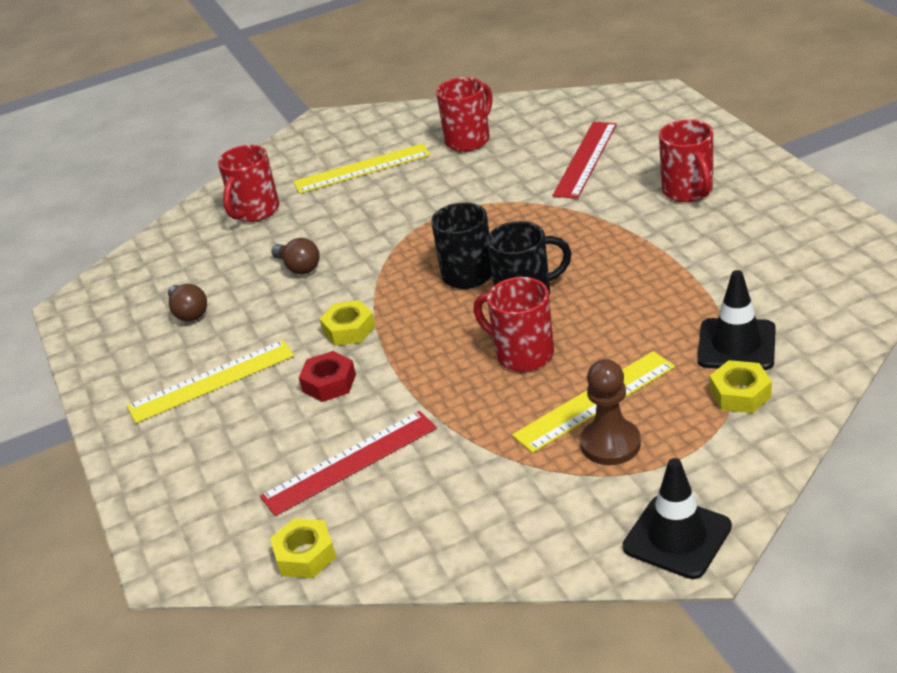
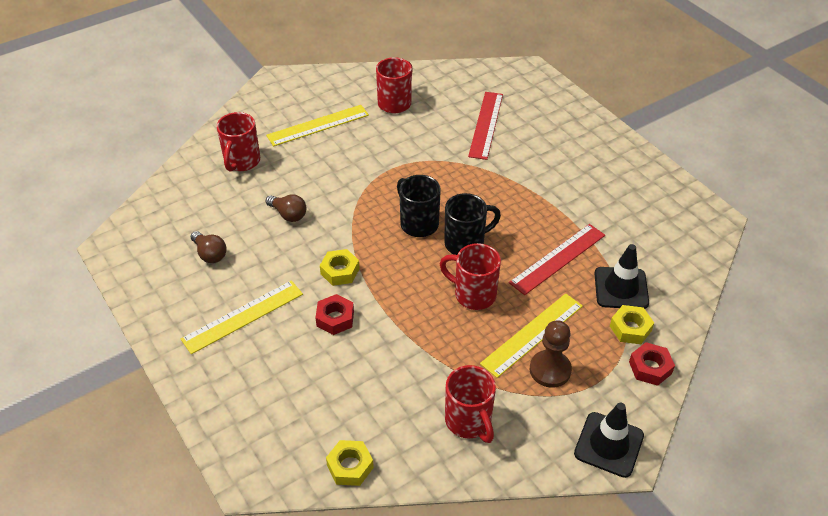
camera: 15 degrees left, 10 degrees up
(350, 462) = (366, 387): red ruler -> red ruler (558, 259)
(688, 191) = (565, 157): red mug -> red mug (469, 421)
(759, 442) = (650, 368): none -> red nut

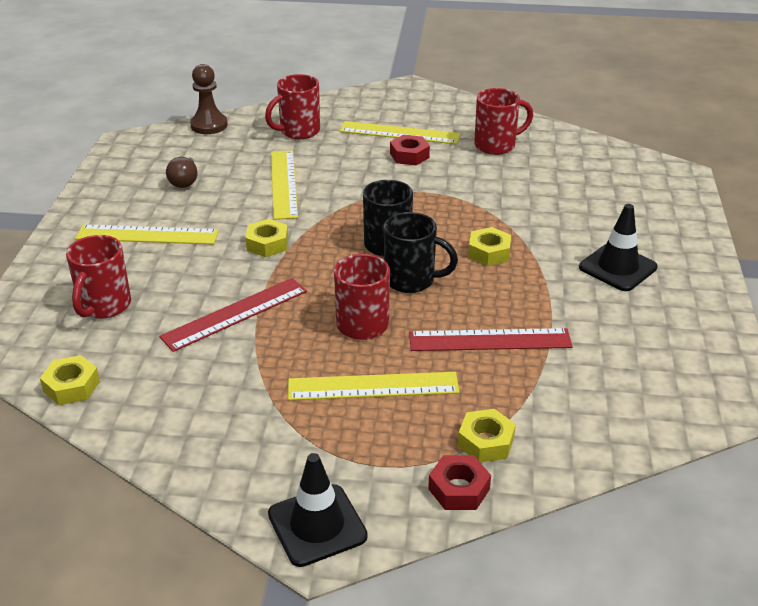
camera: 40 degrees right, 10 degrees down
(288, 214) = (283, 184): brown light bulb -> yellow ruler
(335, 318) = (214, 275): red nut -> red nut (409, 155)
(469, 421) = (213, 418): red mug -> red mug (104, 306)
(486, 125) = (567, 198): red ruler -> red ruler (235, 314)
(486, 194) = (489, 252): none -> yellow nut
(550, 370) = (348, 425): brown pawn -> brown pawn (209, 125)
(621, 288) = (525, 402): black traffic cone -> black traffic cone (617, 267)

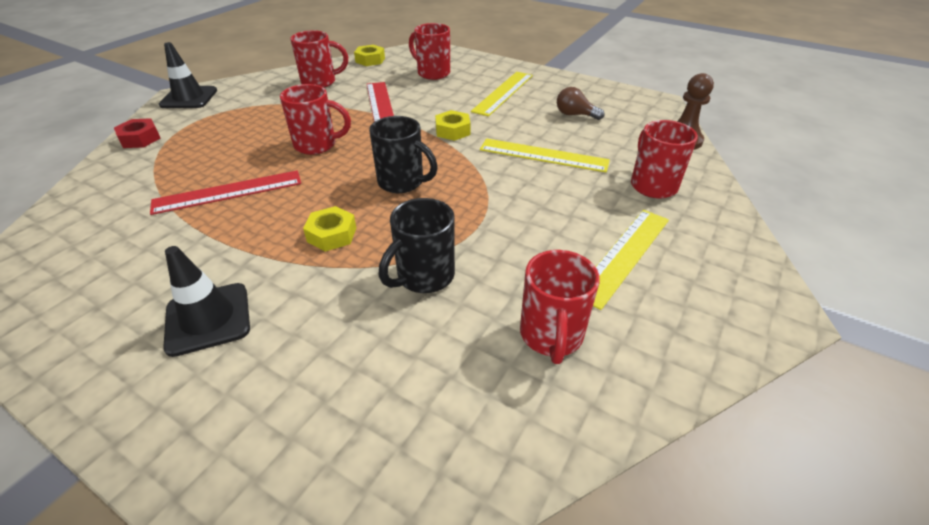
camera: 115 degrees right, 5 degrees up
(185, 402) = (320, 82): none -> red mug
(373, 386) = (253, 134): yellow ruler -> none
(409, 155) = (560, 245): red nut -> none
(411, 280) = (340, 179): black mug -> black mug (424, 277)
(486, 442) = (152, 158): yellow nut -> none
(490, 340) = (228, 192): red ruler -> red ruler turned 45 degrees clockwise

